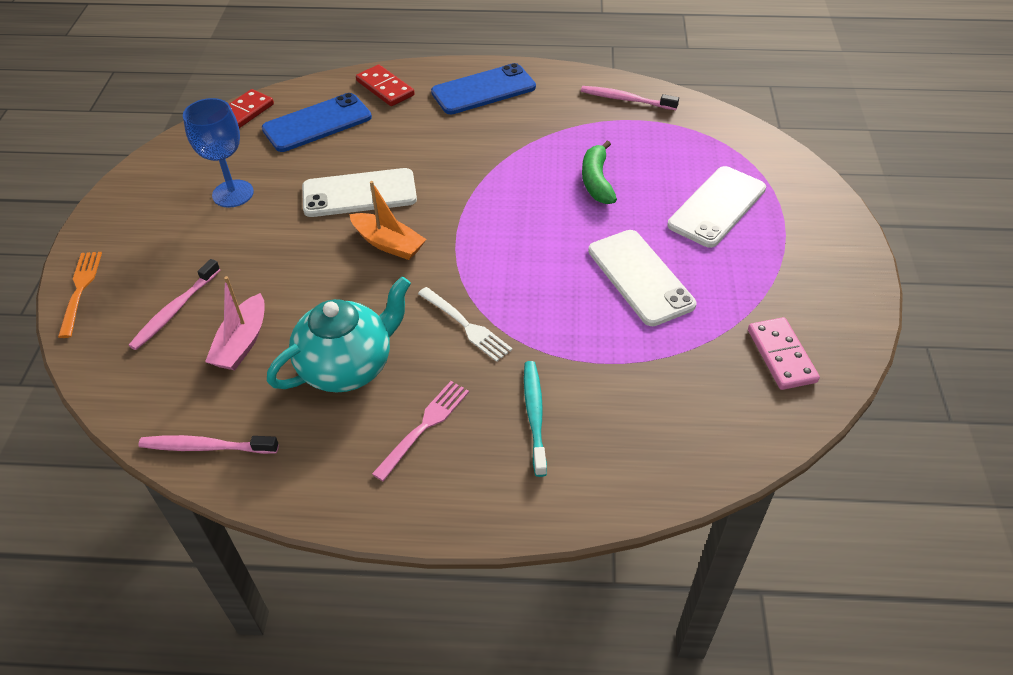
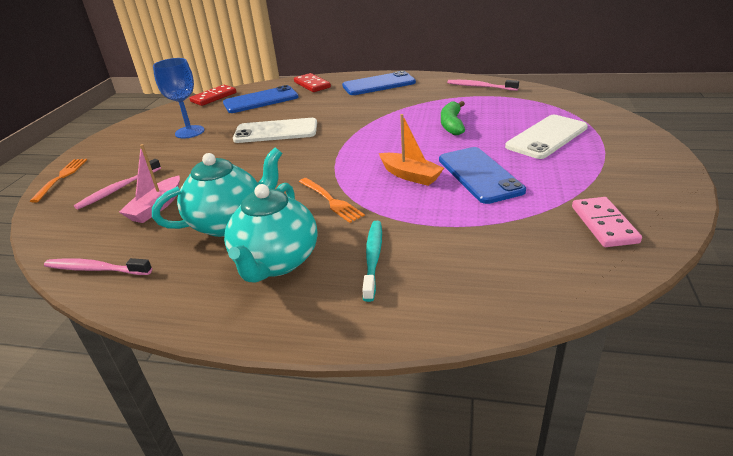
camera: 10 degrees right, 15 degrees down
(388, 243) = (287, 156): orange boat -> orange boat (410, 175)
(424, 427) = (276, 262): pink fork -> turquoise teapot
(466, 325) = (331, 201): white fork -> orange fork
(640, 277) = (479, 175): white phone -> blue phone

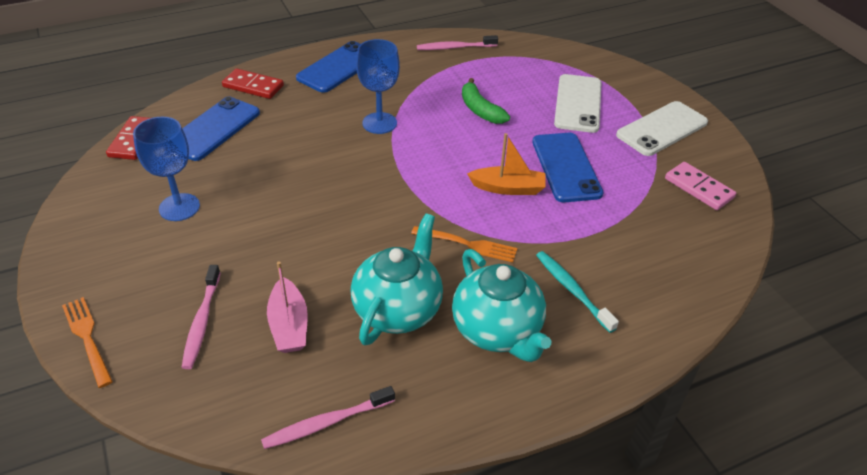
camera: 40 degrees left, 10 degrees up
(276, 131) = (297, 173): white phone -> white phone (662, 129)
(365, 117) = (379, 123): none -> blue goblet
(479, 175) = (566, 167): blue phone -> blue phone turned 45 degrees clockwise

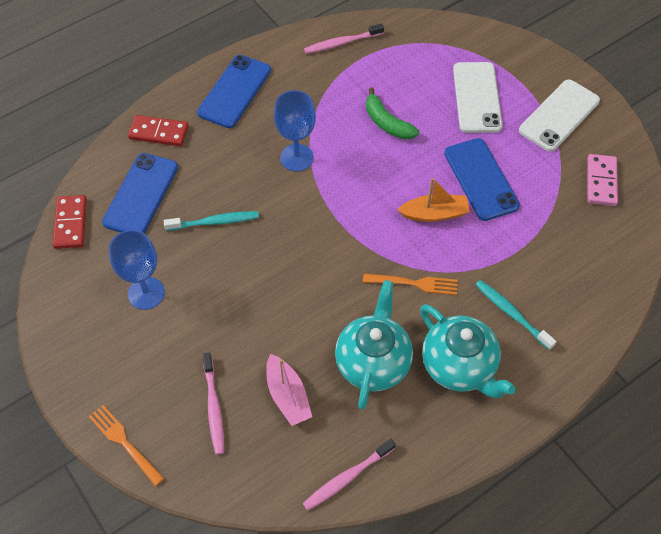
camera: 10 degrees left, 15 degrees up
(276, 160) = (214, 222): none -> turquoise toothbrush
(698, 188) = (601, 181): pink domino -> pink domino turned 60 degrees clockwise

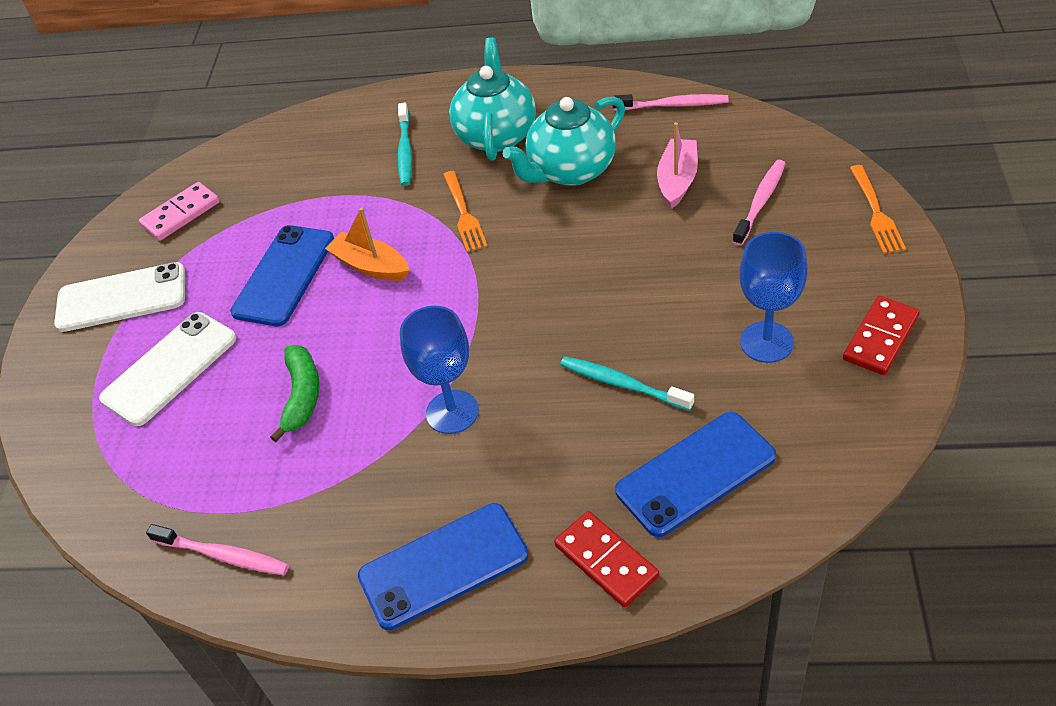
camera: 135 degrees left, 10 degrees down
(71, 223) = (822, 485): red domino -> red domino (880, 338)
(414, 283) = (464, 214): orange fork -> orange fork turned 150 degrees counterclockwise

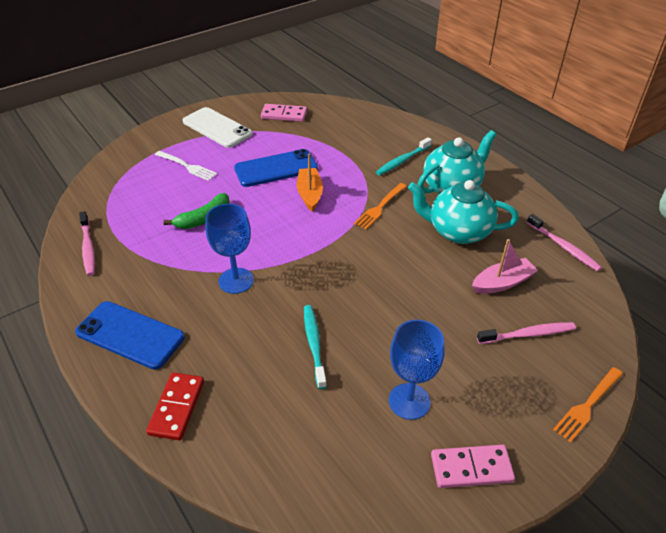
camera: 45 degrees right, 5 degrees down
(170, 368) = (187, 166): white phone -> white fork
(695, 473) = (272, 418): blue phone -> none
(880, 338) = (471, 468): red domino -> pink domino

